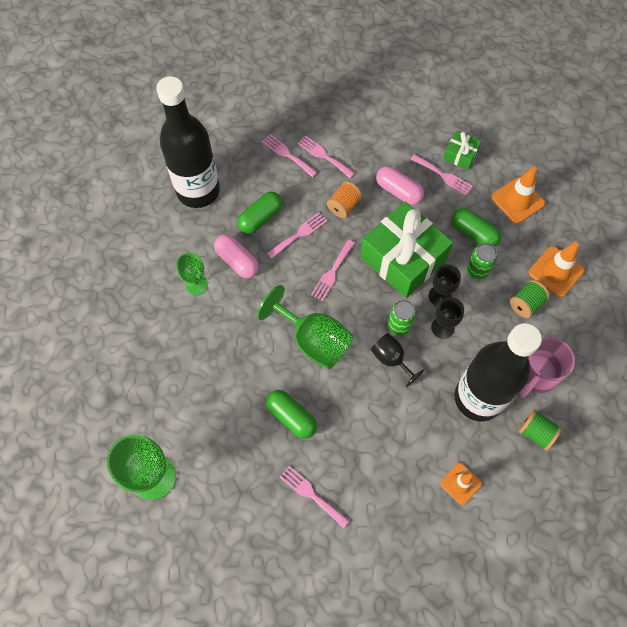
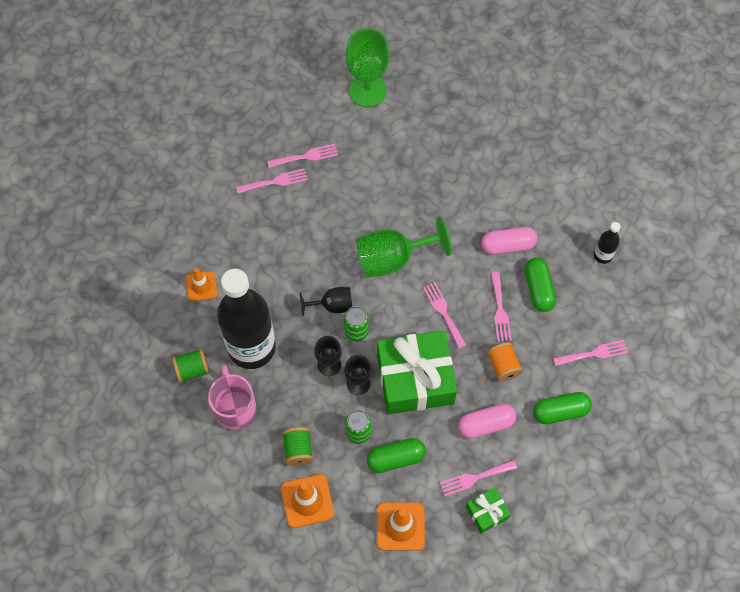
camera: 125 degrees right, 0 degrees up
(196, 285) = (507, 202): green goblet -> none
(198, 191) = (603, 255): black bottle -> black bottle, size x0.41
(291, 417) = (342, 204): green capsule -> green capsule (560, 411)
(323, 156) = (570, 385): pink fork -> pink fork (306, 156)

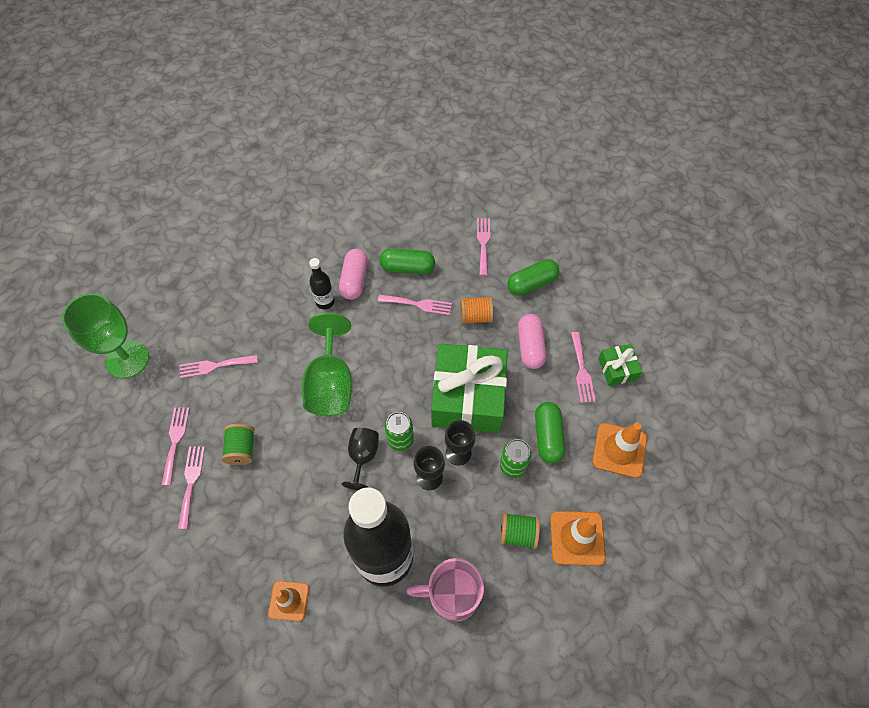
camera: 75 degrees left, 5 degrees down
(192, 369) = (391, 636): green spool -> green spool (242, 449)
(443, 312) = (405, 353): pink fork -> pink fork (214, 366)
(560, 411) = (531, 283): green capsule -> green capsule turned 60 degrees clockwise
(603, 255) = (392, 211): black bottle -> black bottle (325, 302)

